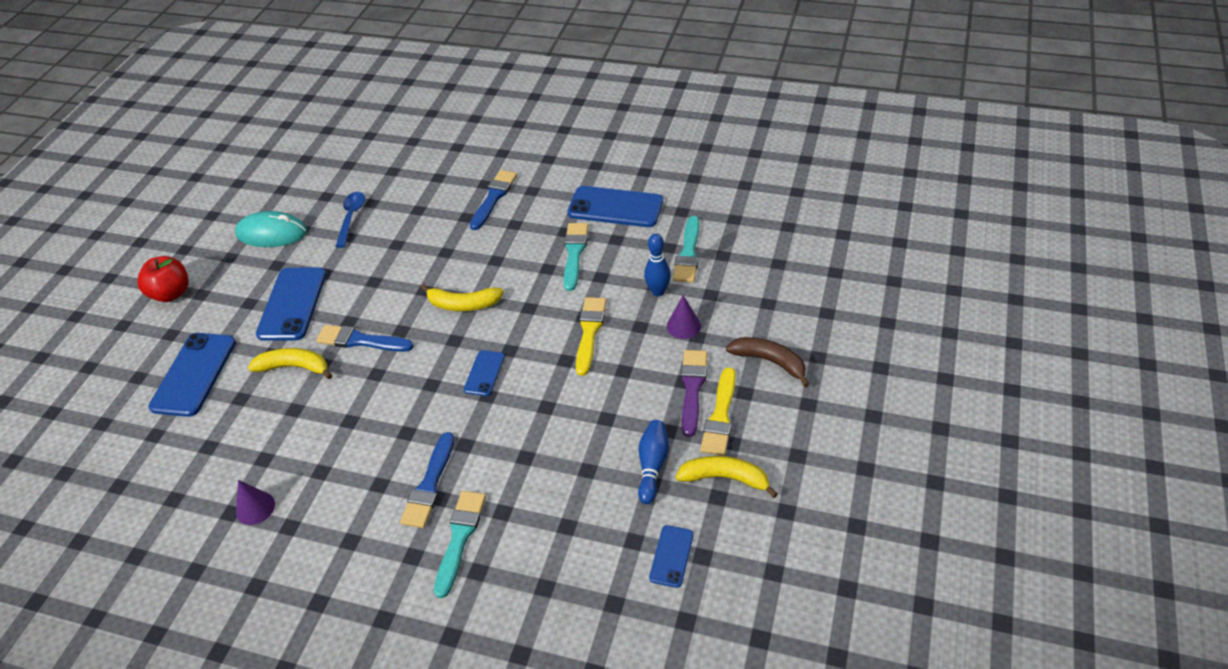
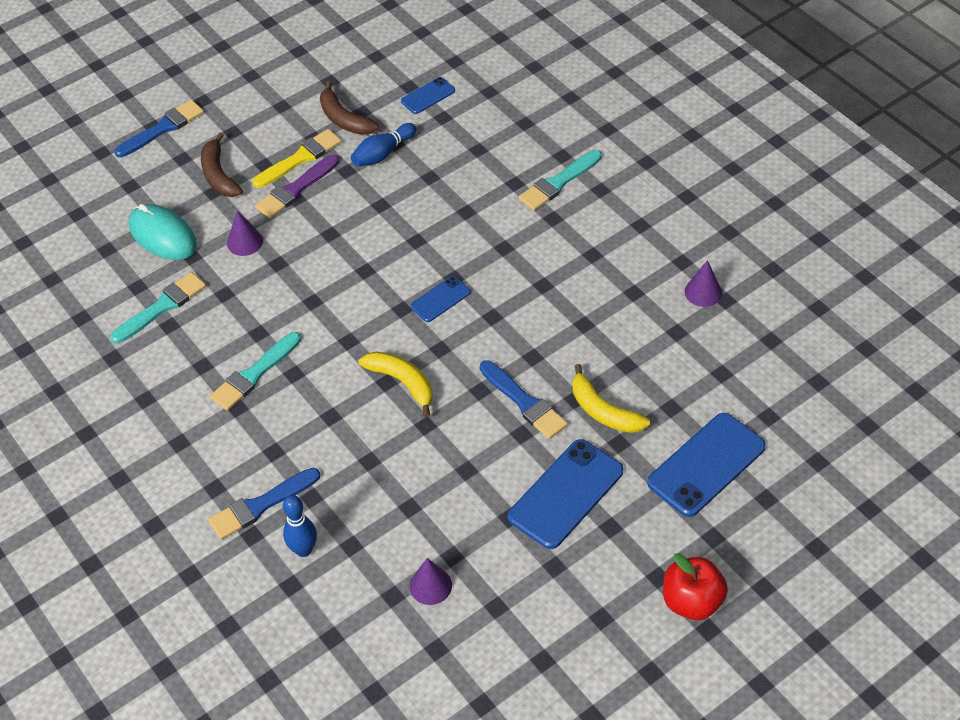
camera: 145 degrees left, 5 degrees up
(272, 233) = (534, 625): turquoise mouse -> turquoise mouse (163, 235)
(351, 218) = (430, 585): blue spoon -> purple cone
(429, 485) = (554, 232): blue brush -> blue brush (163, 128)
(589, 332) = (322, 283): yellow brush -> none
(615, 207) = (162, 405): blue phone -> none
(658, 291) = (228, 286): blue bowling pin -> blue bowling pin (303, 550)
(725, 478) = (344, 119): yellow banana -> brown banana

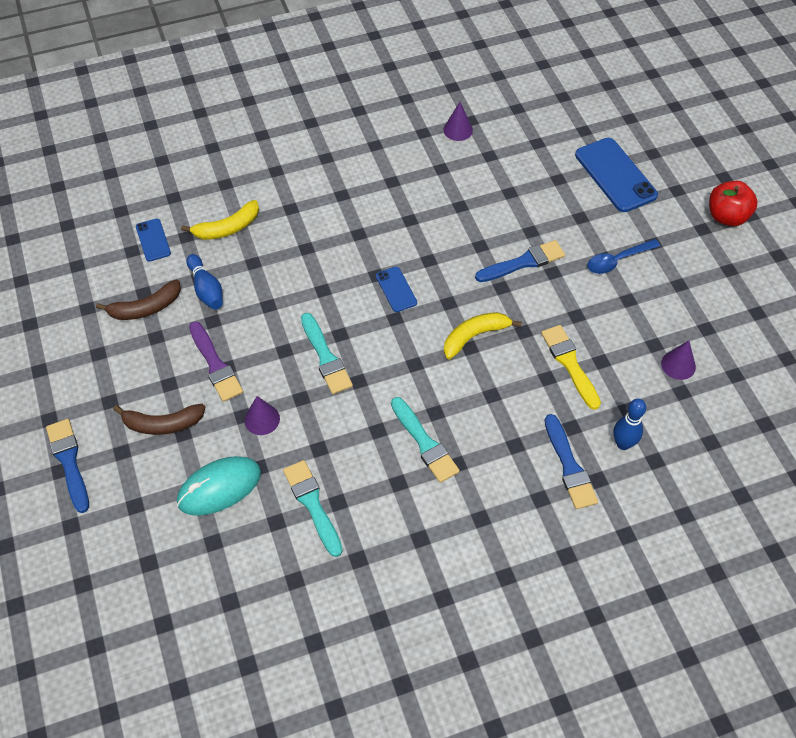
camera: 75 degrees left, 5 degrees up
(300, 158) = (177, 353): yellow brush -> yellow brush (569, 364)
(558, 183) = (305, 181): turquoise brush -> turquoise brush (325, 357)
(566, 494) = (617, 260): blue phone -> blue spoon
(603, 411) = (548, 218): yellow banana -> yellow banana (227, 228)

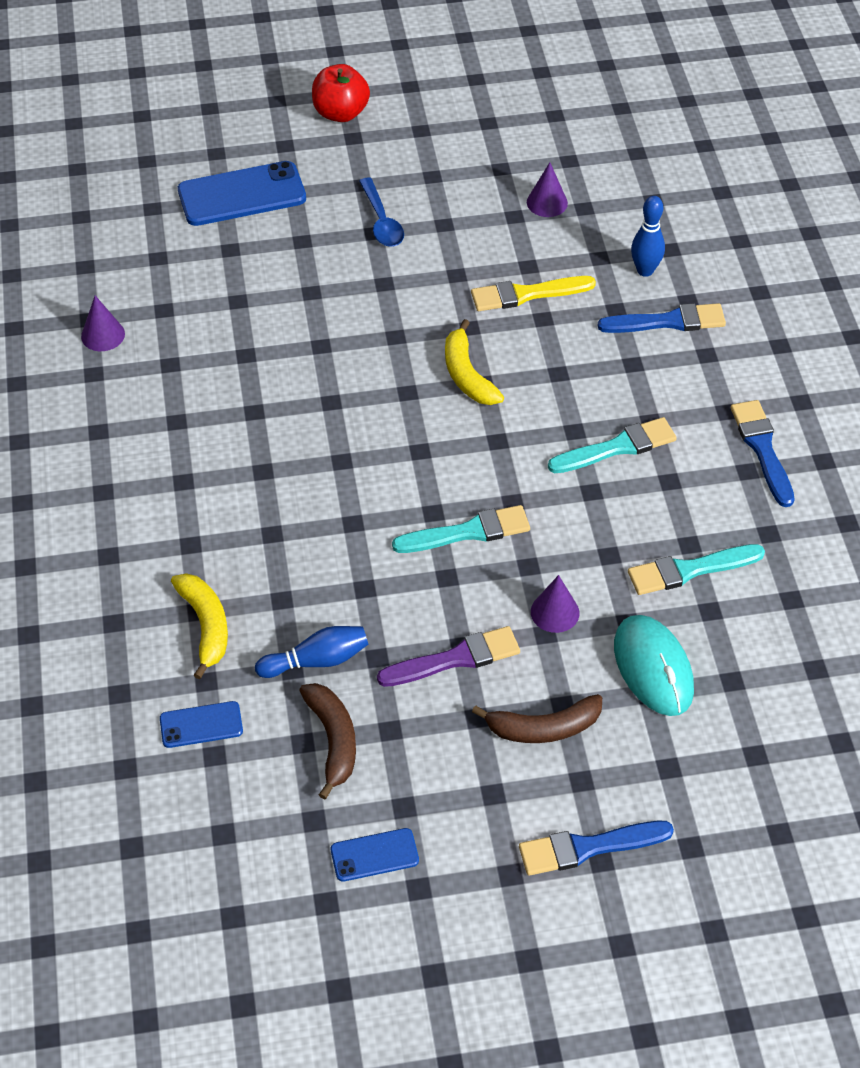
camera: 80 degrees left, 5 degrees down
(162, 424) = (543, 728): brown banana -> brown banana turned 75 degrees clockwise
(396, 289) = (372, 443): blue phone -> blue phone (374, 855)
(523, 262) = (361, 308): blue brush -> blue brush (762, 449)

